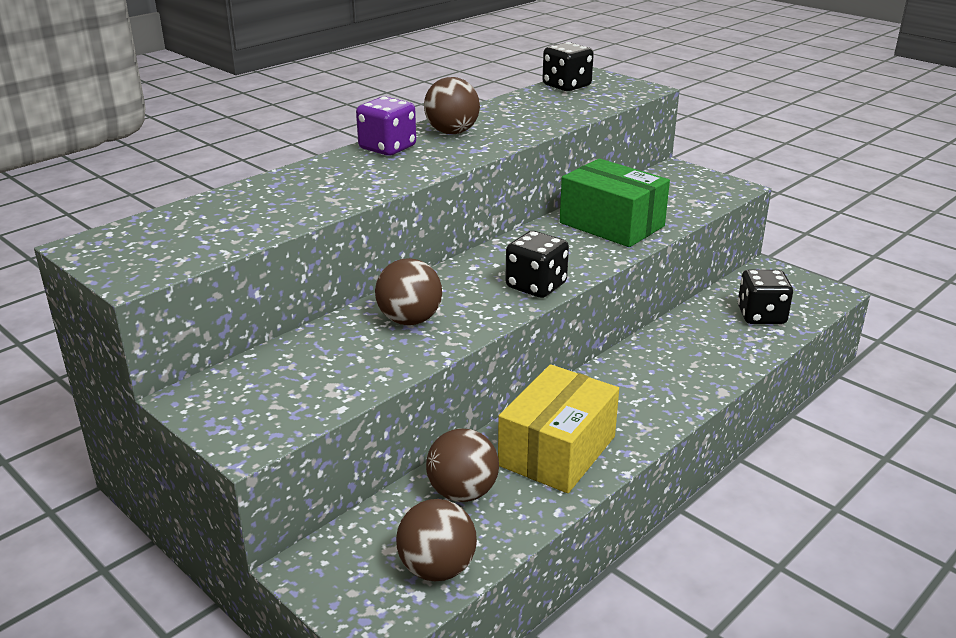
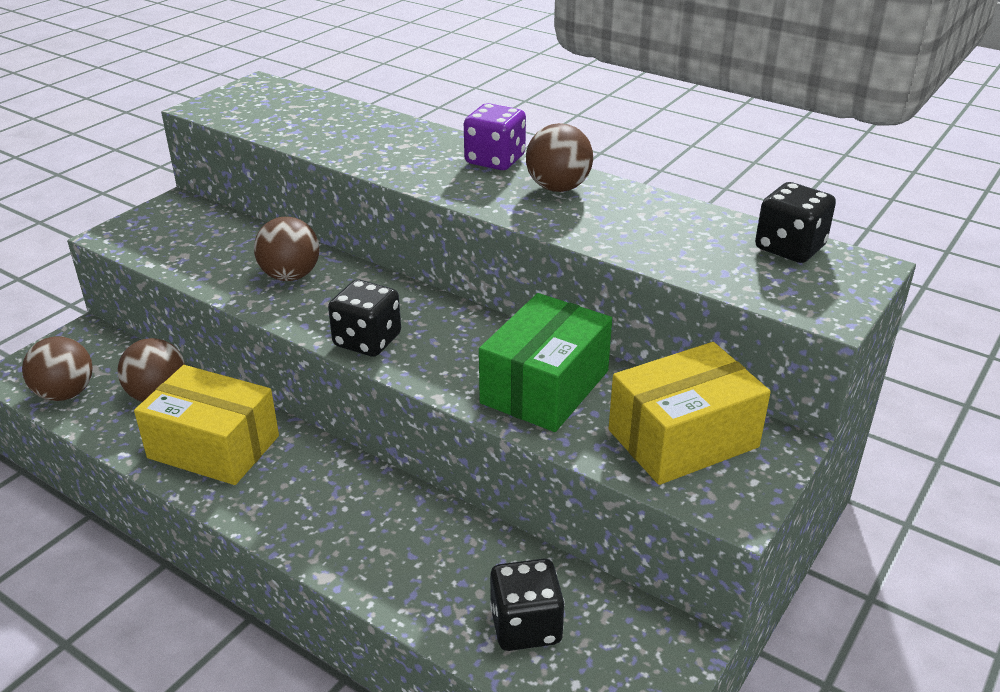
camera: 80 degrees right, 5 degrees up
(671, 191) = (683, 438): none -> yellow box

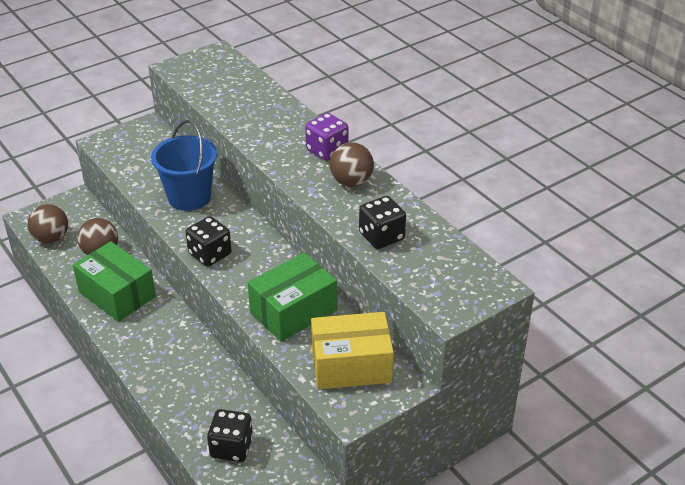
camera: 20 degrees right, 5 degrees up
(214, 447) = (117, 294): yellow box -> green box
(290, 276) = (189, 197): brown ball -> blue bucket
(789, 248) = (462, 262): black dice -> black dice (381, 236)

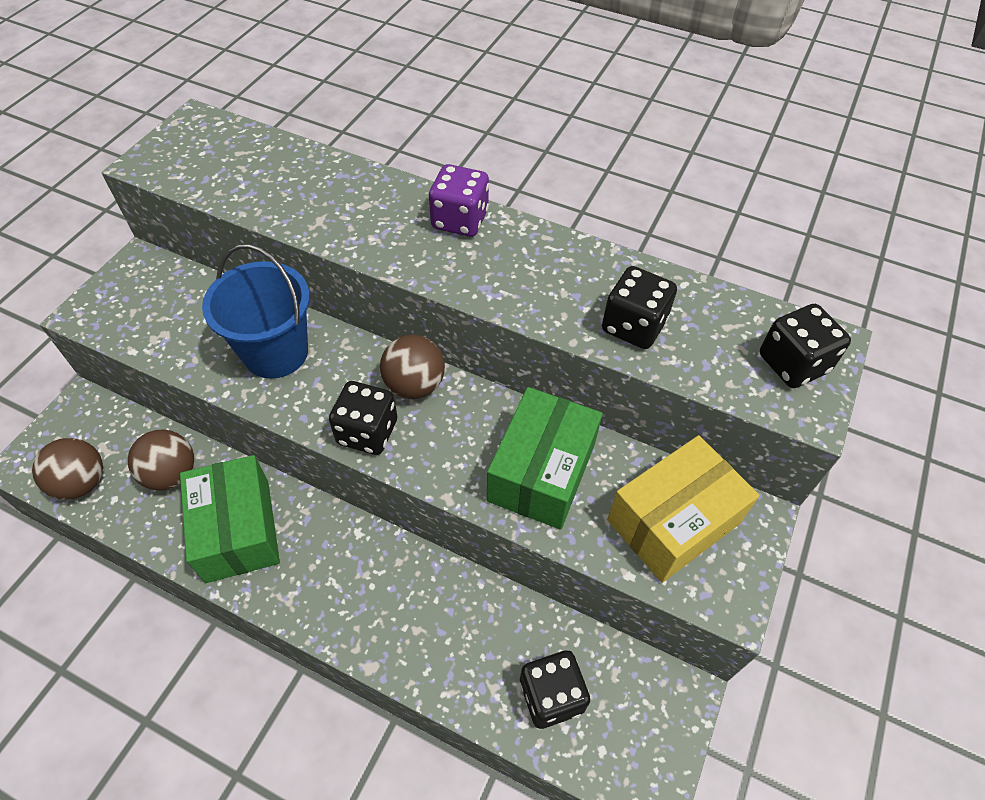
camera: 30 degrees left, 15 degrees up
(117, 294) = (238, 530): green box -> green box turned 60 degrees clockwise
(351, 182) = (529, 256): brown ball -> brown ball (414, 385)
(462, 288) = (793, 364): none -> black dice

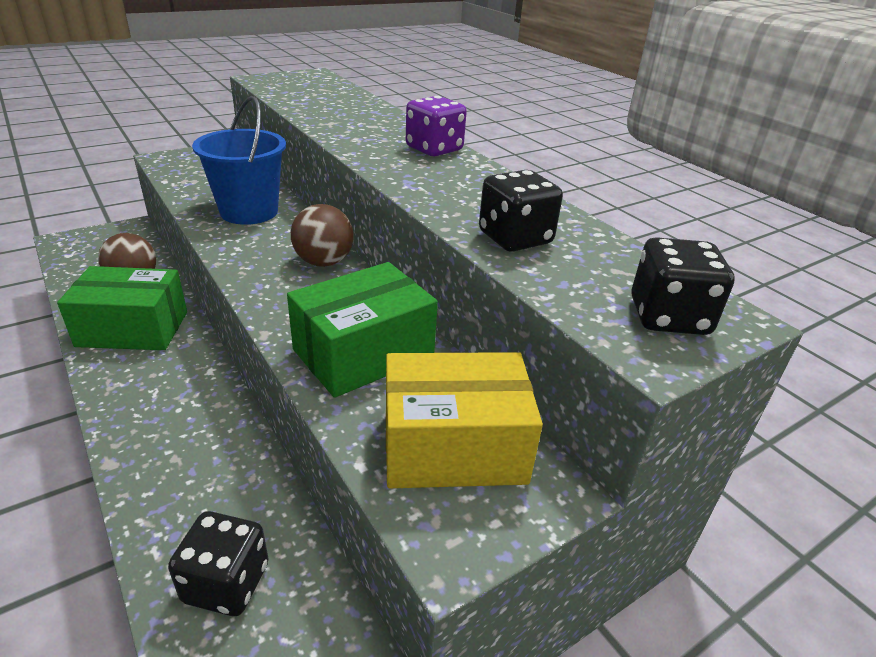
camera: 30 degrees right, 20 degrees down
(82, 482) = (79, 262): brown ball -> none
(238, 530) = (133, 329): green box -> green box turned 75 degrees clockwise
(367, 432) = (255, 272): black dice -> none

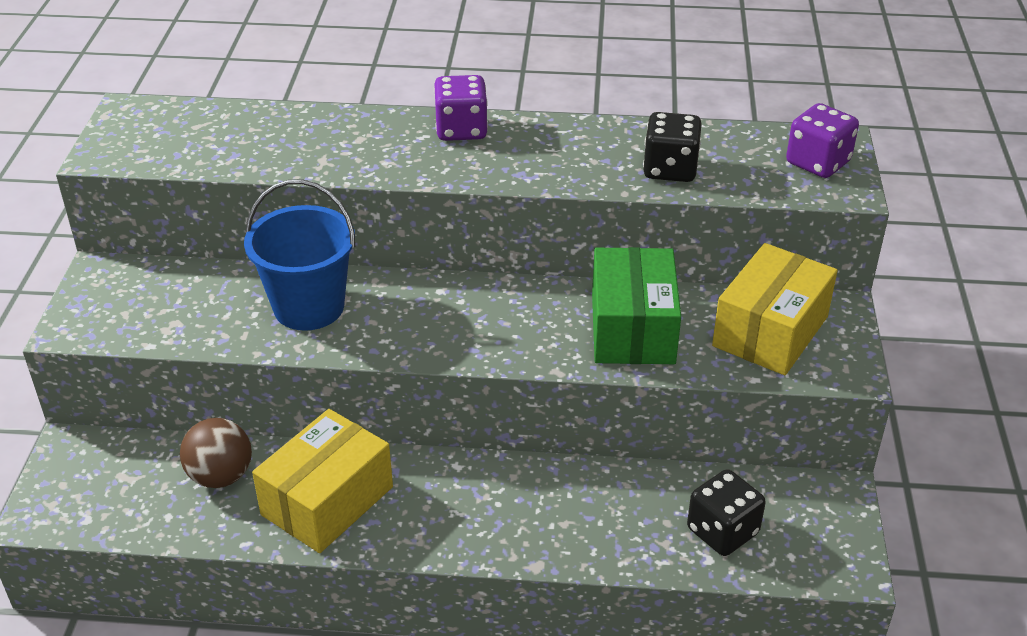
camera: 50 degrees left, 5 degrees up
(133, 329) = (327, 501): green box -> yellow box
(324, 262) = (469, 296): brown ball -> none
(668, 317) = (818, 163): black dice -> purple dice

